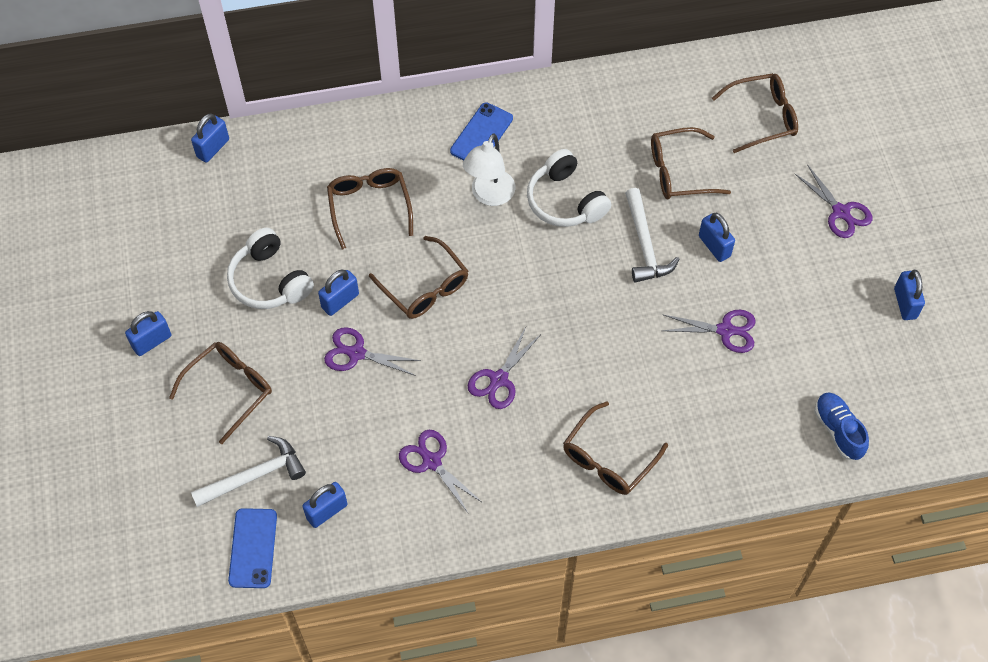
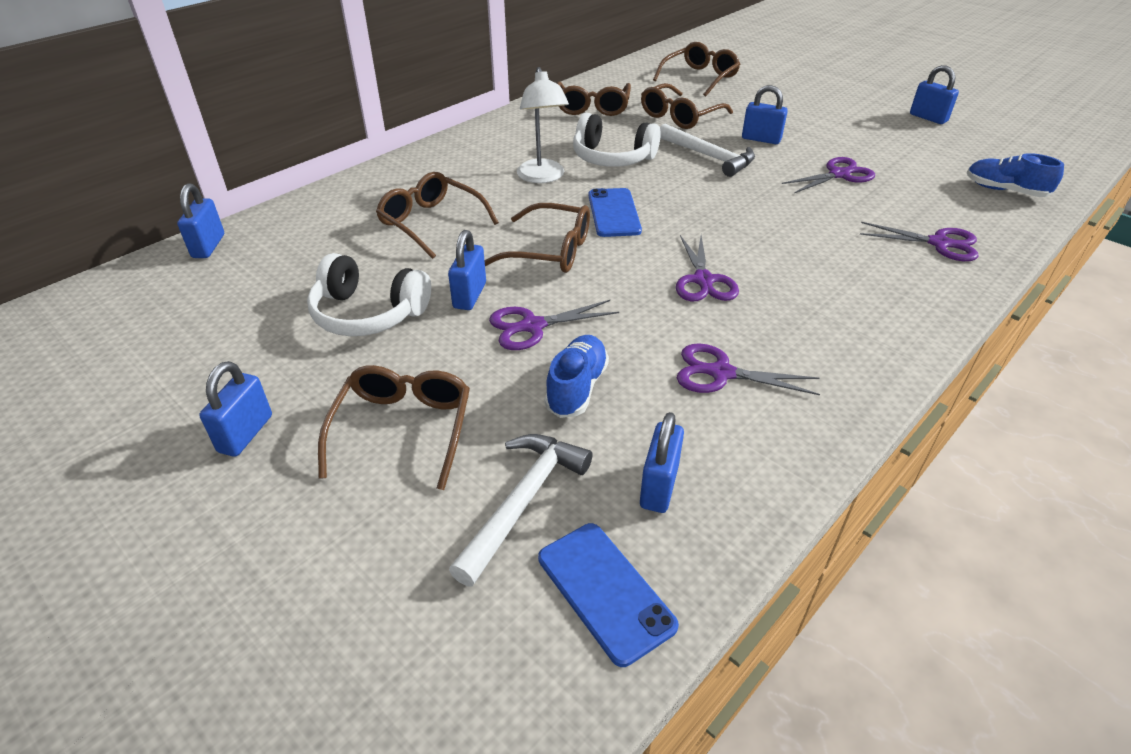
camera: 35 degrees left, 20 degrees down
(341, 419) = (577, 388): none -> blue shoe
(481, 135) = (493, 150): blue phone -> blue phone (614, 213)
(608, 458) = (877, 287): brown glasses -> brown glasses (592, 107)
(841, 212) = (817, 96): purple scissors -> purple scissors (939, 243)

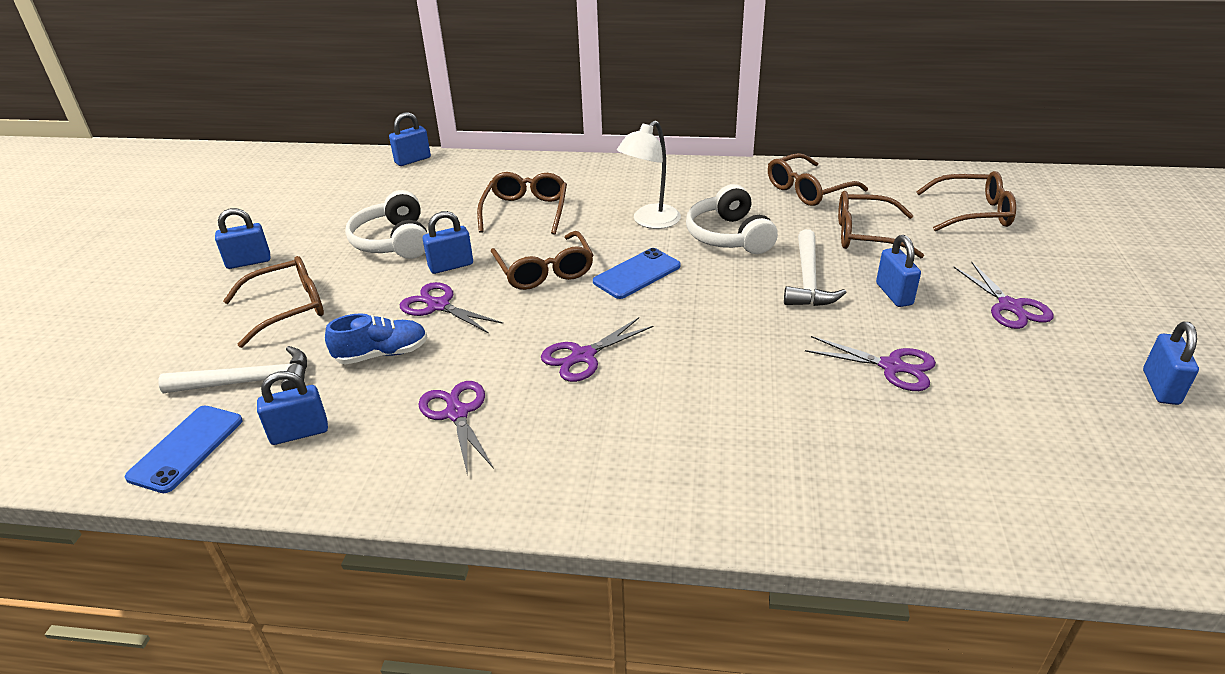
camera: 55 degrees right, 5 degrees down
(939, 243) = (833, 481): purple scissors -> purple scissors (1010, 306)
(1005, 190) = (1050, 505): blue shoe -> none

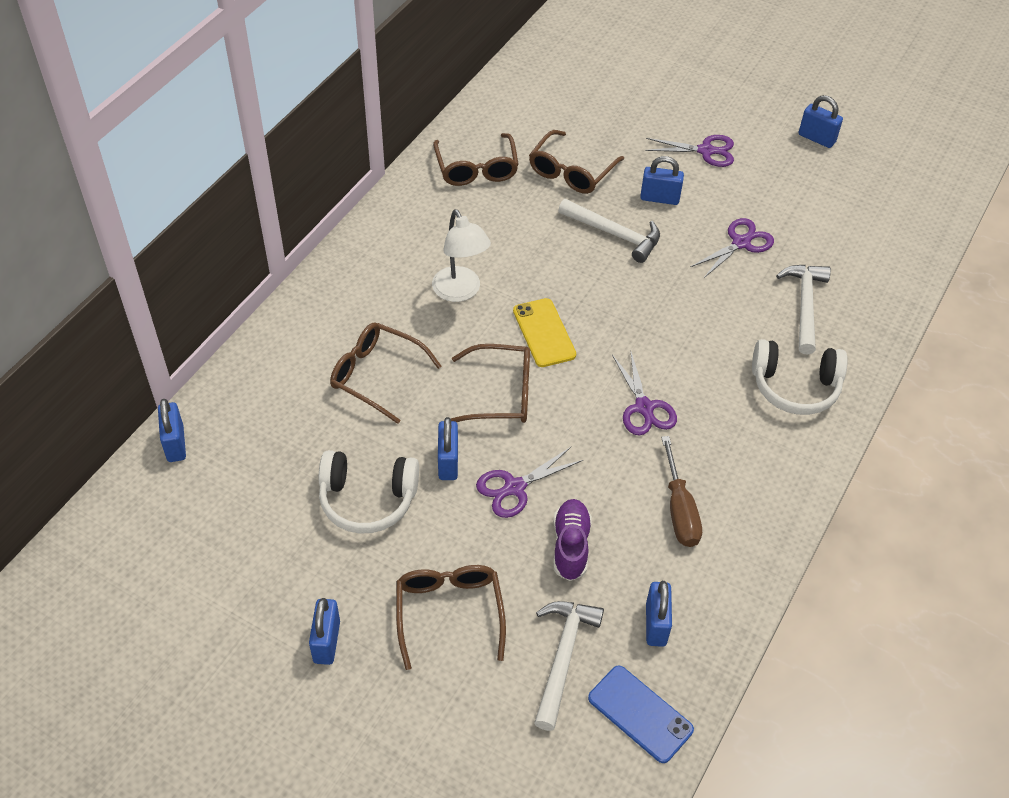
camera: 70 degrees left, 15 degrees up
(382, 354) = (570, 546): blue shoe -> purple shoe
(457, 413) = (679, 509): purple scissors -> brown screwdriver
(637, 274) = (544, 333): blue phone -> yellow phone
(729, 236) = (520, 251): white headphones -> white headphones (795, 386)
(841, 443) = (804, 305): none -> white hammer
(973, 213) = (577, 98): brown glasses -> none

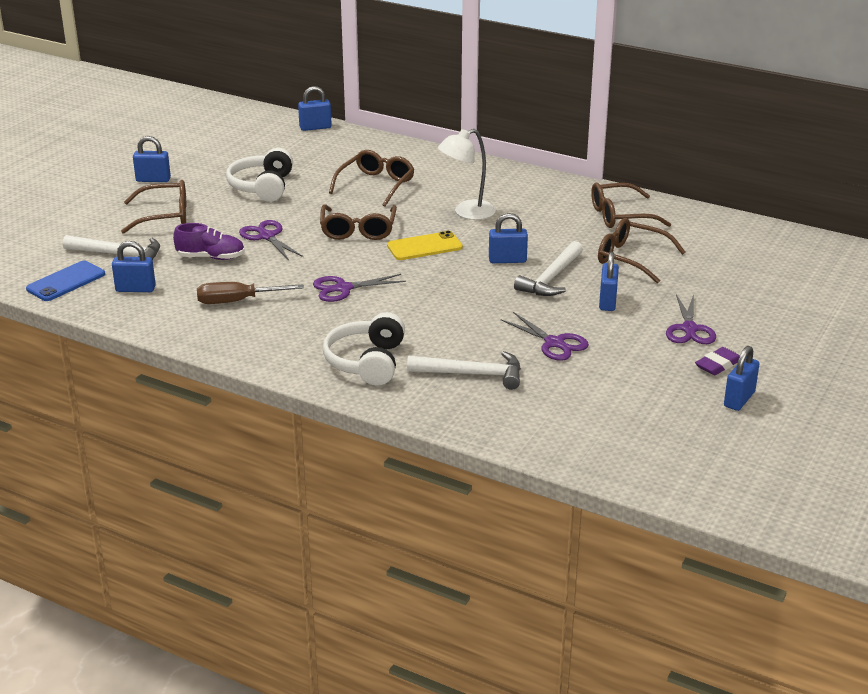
camera: 90 degrees right, 20 degrees down
(448, 462) = (293, 212): blue padlock -> blue padlock (507, 260)
(764, 142) = (718, 365): none -> purple eraser

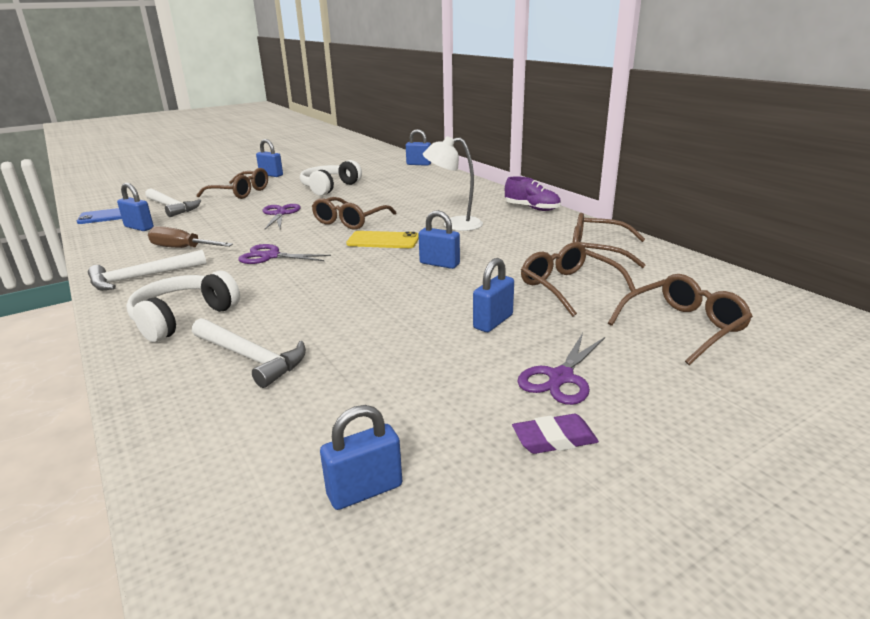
camera: 30 degrees right, 5 degrees down
(211, 257) = (221, 219): purple shoe -> purple shoe (532, 208)
(376, 185) = (409, 198): brown glasses -> brown glasses (683, 327)
(551, 278) = (461, 287): white hammer -> white hammer (142, 277)
(554, 343) = (379, 349): purple scissors -> none
(739, 399) = (535, 509): blue padlock -> blue padlock (365, 490)

